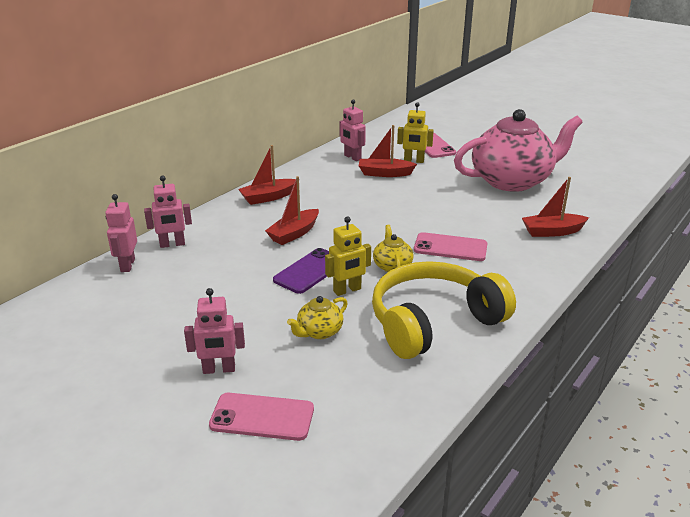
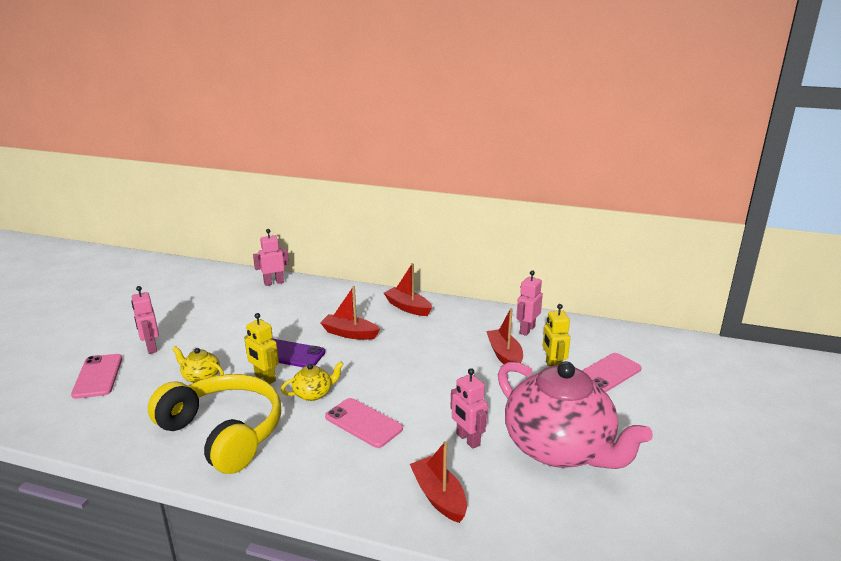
camera: 70 degrees right, 5 degrees down
(172, 244) = (309, 290): pink robot -> pink robot (467, 439)
(450, 247) = (363, 423): pink phone -> pink phone turned 45 degrees counterclockwise

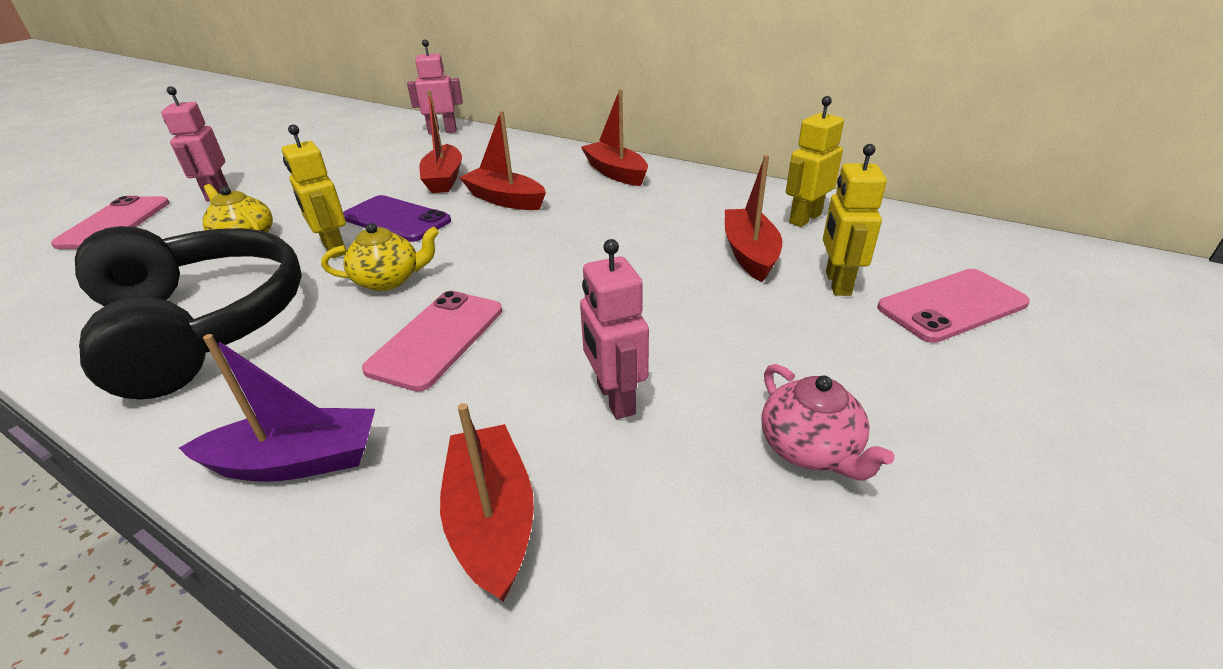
camera: 15 degrees right, 10 degrees up
(224, 432) = (202, 325): yellow headphones -> black headphones
(300, 321) = (444, 179): none -> red boat
(334, 489) = (297, 461): none -> purple boat
(363, 423) = (437, 339): pink phone -> pink phone turned 60 degrees clockwise
(527, 330) = (804, 218): pink robot -> yellow robot
(560, 448) = (810, 449): pink teapot -> pink teapot, size x0.40

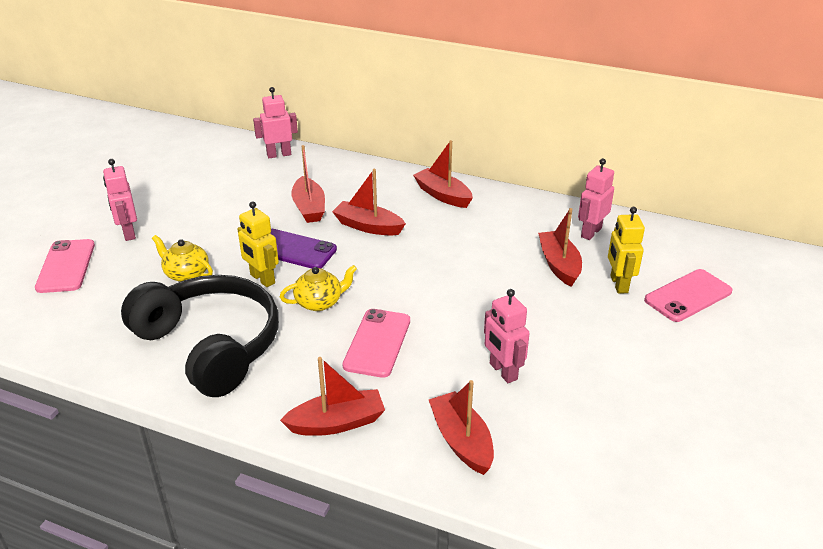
camera: 10 degrees left, 0 degrees up
(297, 461) = (337, 423): purple boat -> red boat
(804, 218) = (591, 232): yellow robot -> pink robot
(810, 449) = (616, 389): pink teapot -> none

